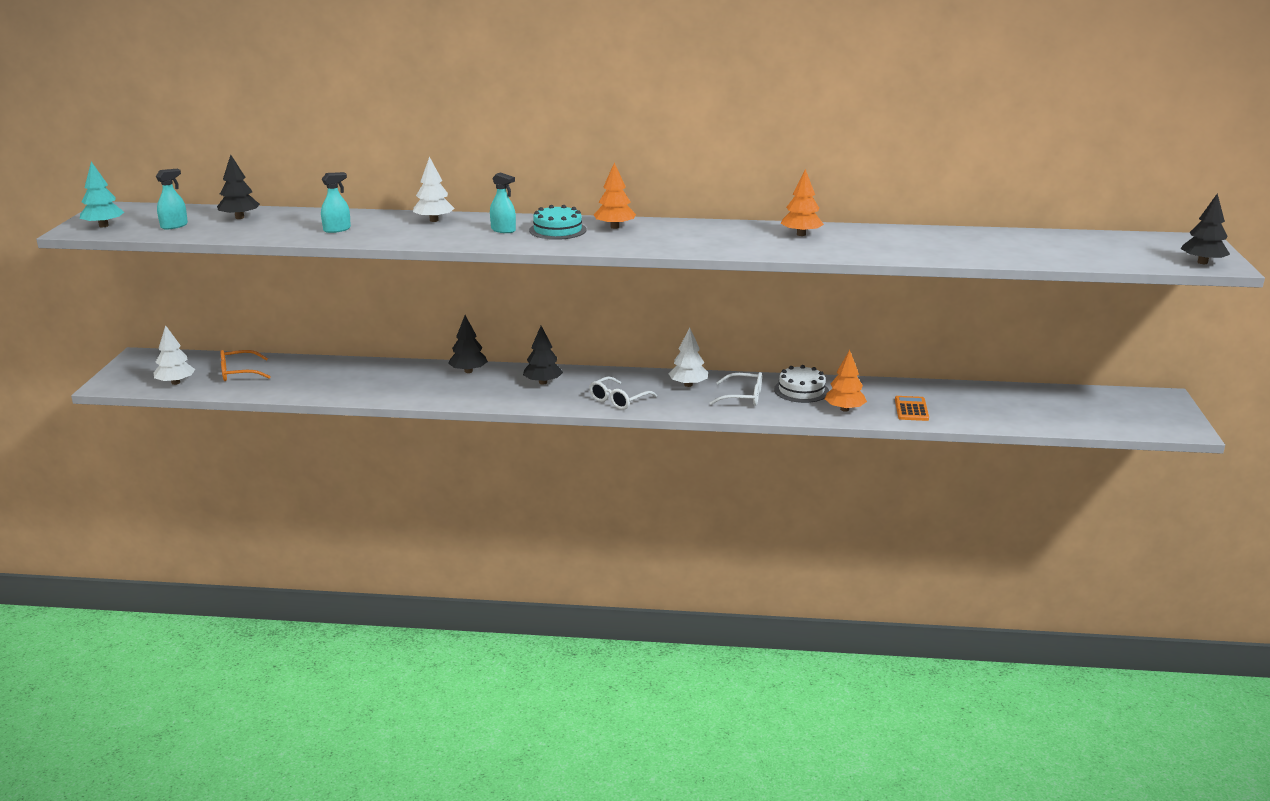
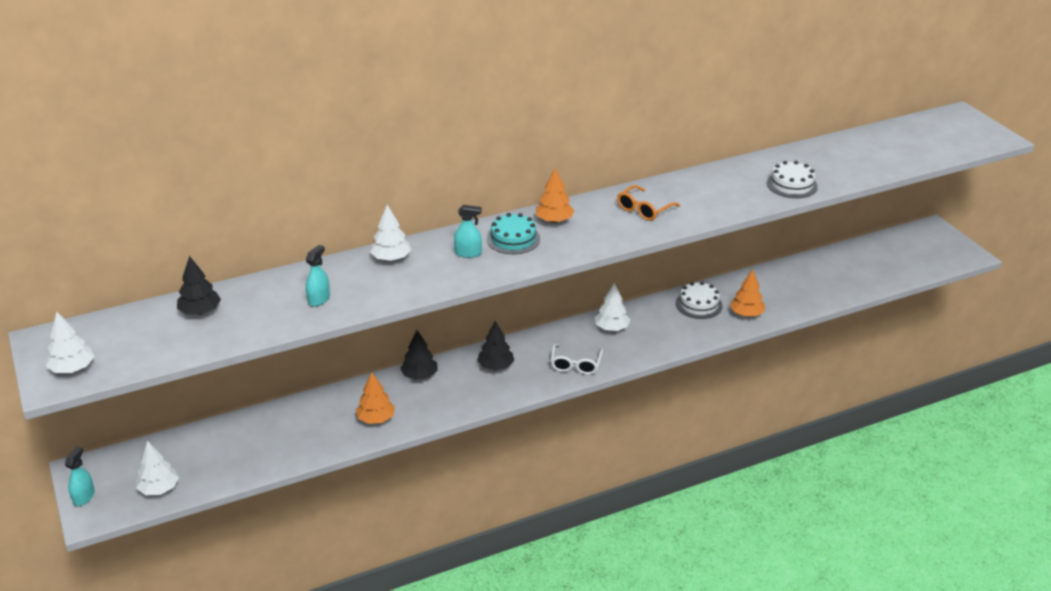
camera: 30 degrees left, 10 degrees up
(103, 226) = (72, 369): turquoise tree -> white tree
(174, 226) = (149, 345): turquoise spray bottle -> turquoise spray bottle (84, 497)
(239, 373) = (209, 454): orange glasses -> orange glasses (644, 209)
(743, 397) = (664, 327): white glasses -> none
(801, 234) = (704, 186): orange tree -> orange tree (376, 419)
(900, 250) = (791, 185): none -> white cake
(911, 409) = (790, 297): orange calculator -> none
(1202, 262) = (986, 139): black tree -> none

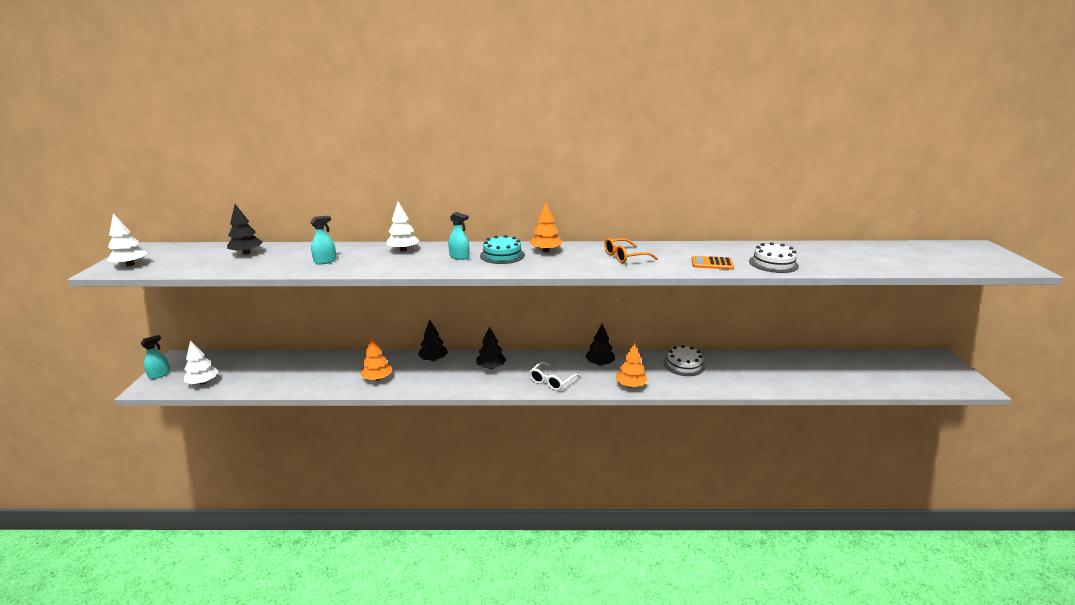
camera: 25 degrees right, 10 degrees down
(611, 328) = (600, 364): white tree -> black tree
(735, 199) = (712, 263): none -> orange calculator
(746, 314) = (722, 381): orange tree -> orange tree (630, 385)

